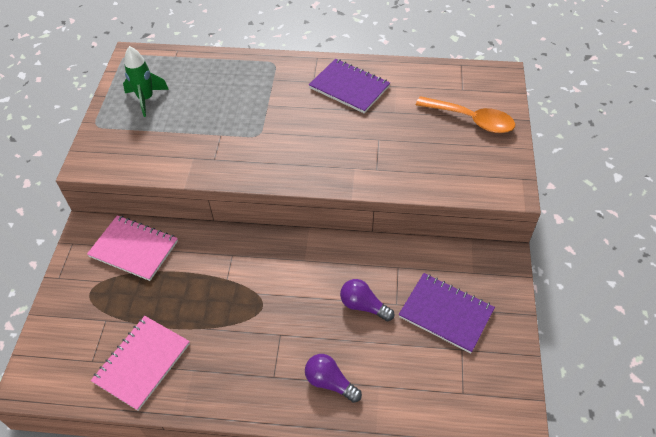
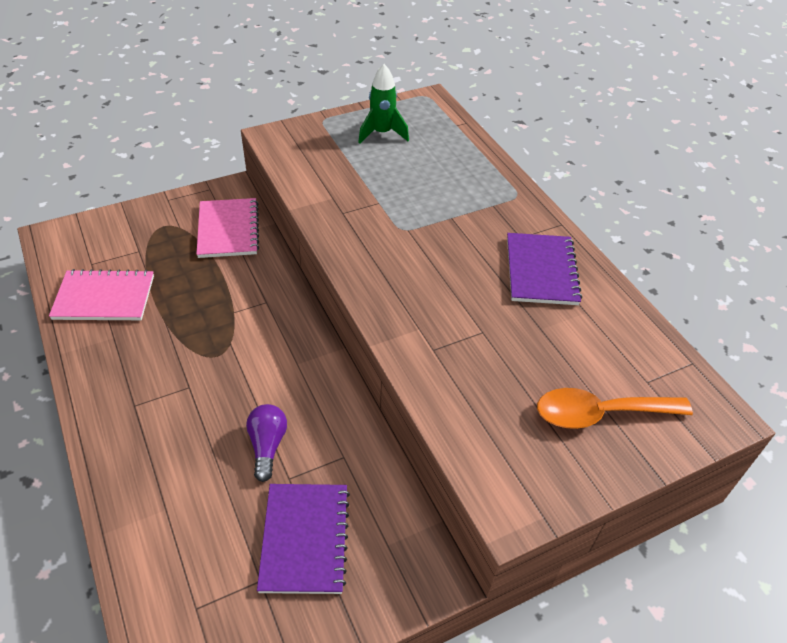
camera: 55 degrees right, 5 degrees down
(330, 382) = (149, 459): purple light bulb -> none
(471, 120) = (600, 413): orange spoon -> orange spoon turned 90 degrees clockwise

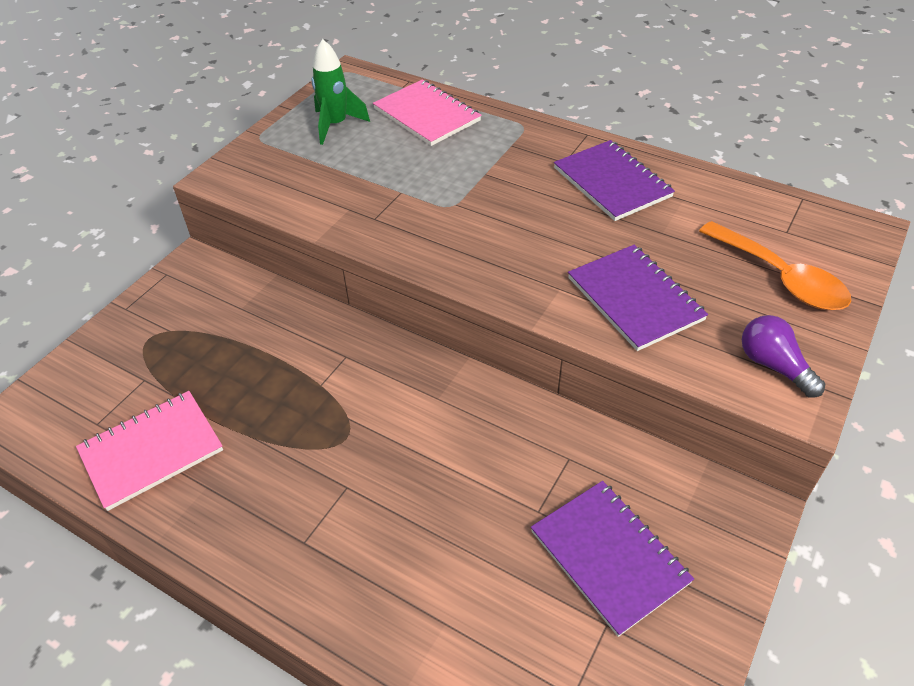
camera: 30 degrees left, 0 degrees up
(228, 230) = (231, 305): pink notebook -> pink notebook (426, 115)
(267, 446) = (487, 494): purple light bulb -> purple light bulb (773, 366)
(466, 366) = (634, 299): none -> purple notebook
(600, 413) = (780, 277): orange spoon -> orange spoon turned 90 degrees counterclockwise

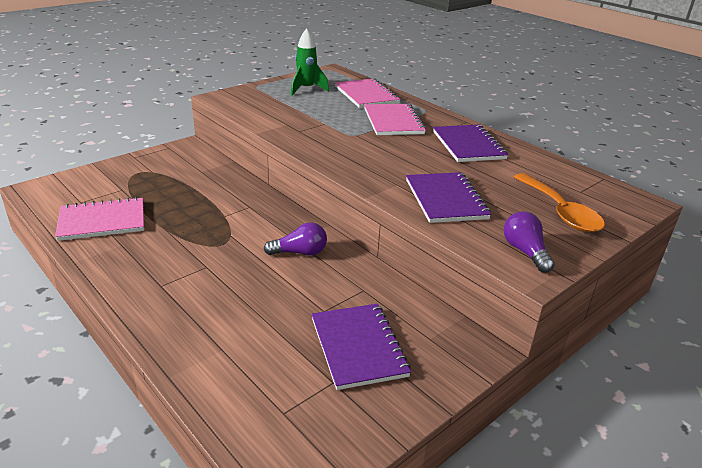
camera: 15 degrees right, 15 degrees down
(457, 420) = (300, 252): none -> purple light bulb
(491, 161) = (393, 121): none -> pink notebook

